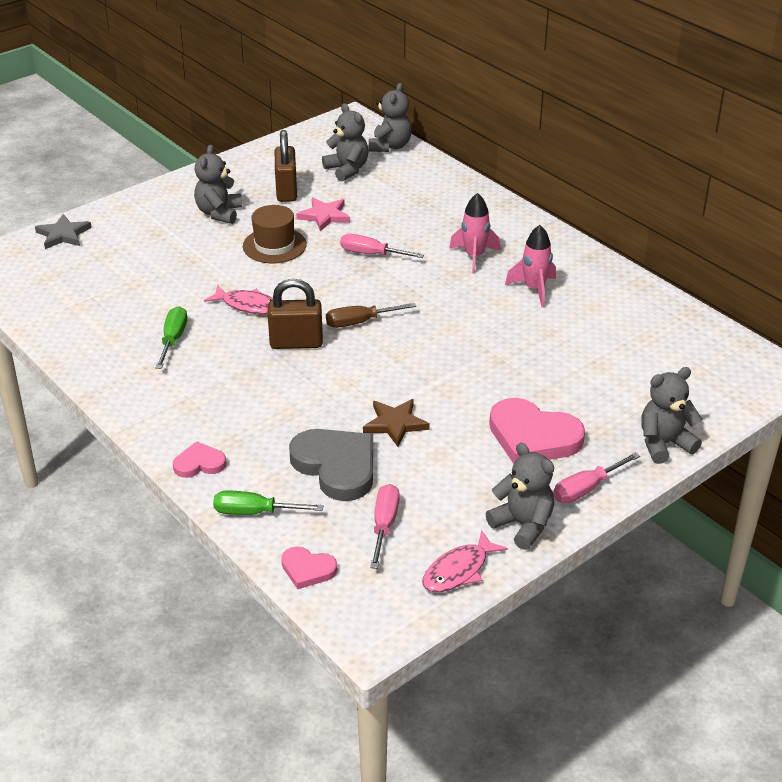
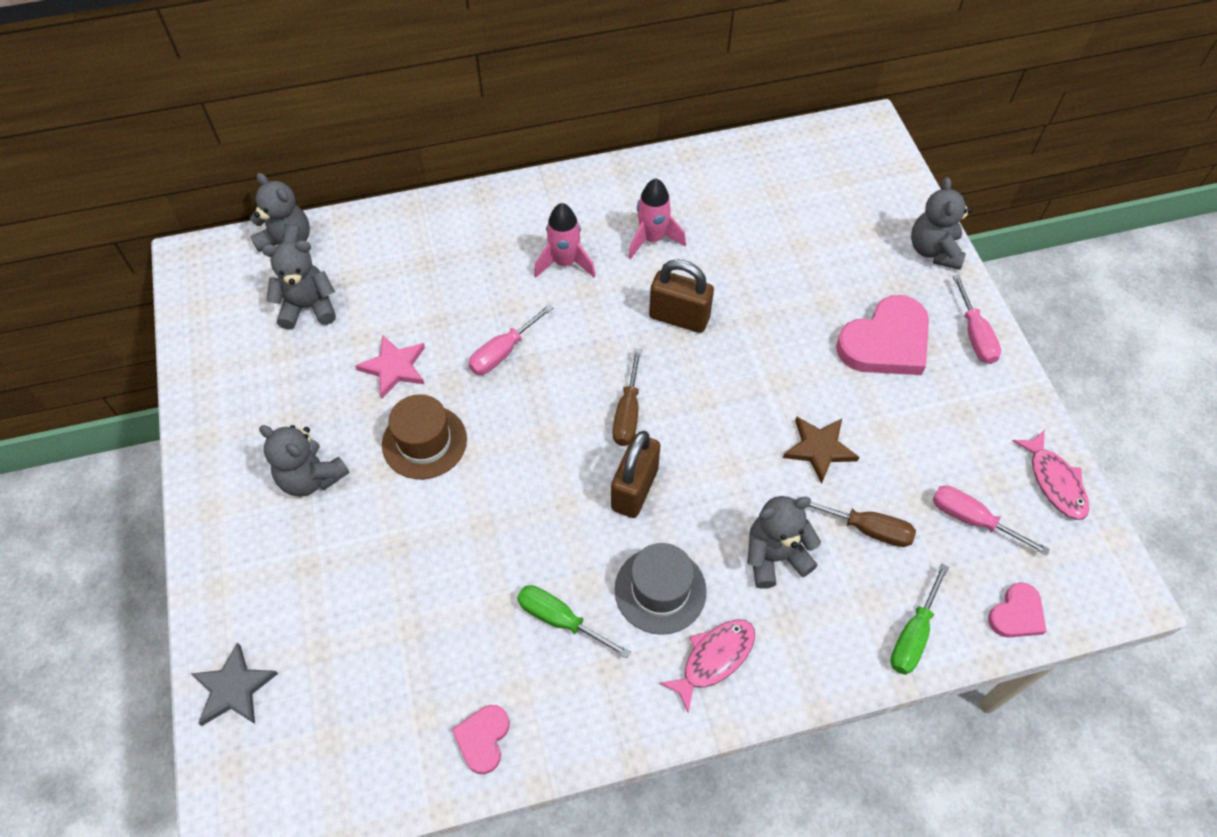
camera: 65 degrees left, 20 degrees up
(199, 463) = (811, 665): pink heart -> pink heart (483, 739)
(220, 376) = (660, 590): none -> grey hat
(248, 305) = (534, 513): pink fish -> pink fish (714, 659)
(286, 191) = (312, 386): brown padlock -> brown padlock (679, 317)
(336, 466) = (867, 529): grey heart -> brown screwdriver
(523, 525) = (1008, 404): grey teddy bear -> grey teddy bear (775, 556)

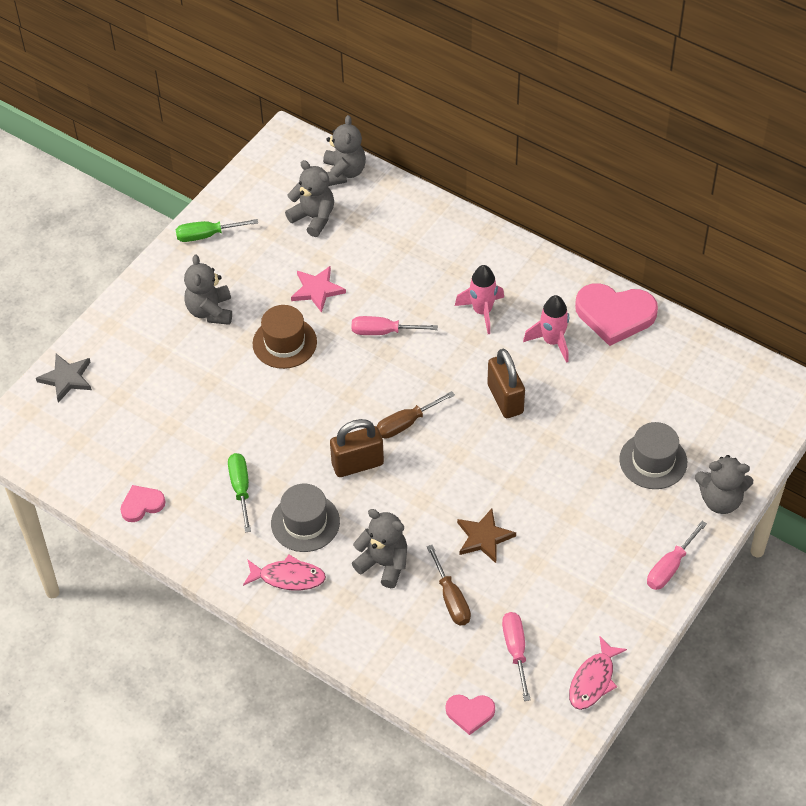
camera: 50 degrees right, 5 degrees down
(850, 264) = (653, 461): none -> grey hat
(886, 342) = (608, 521): pink heart -> pink heart (615, 315)
(913, 634) = (401, 666): green screwdriver -> green screwdriver (207, 235)
(933, 250) = (720, 500): grey teddy bear -> grey teddy bear turned 135 degrees counterclockwise

